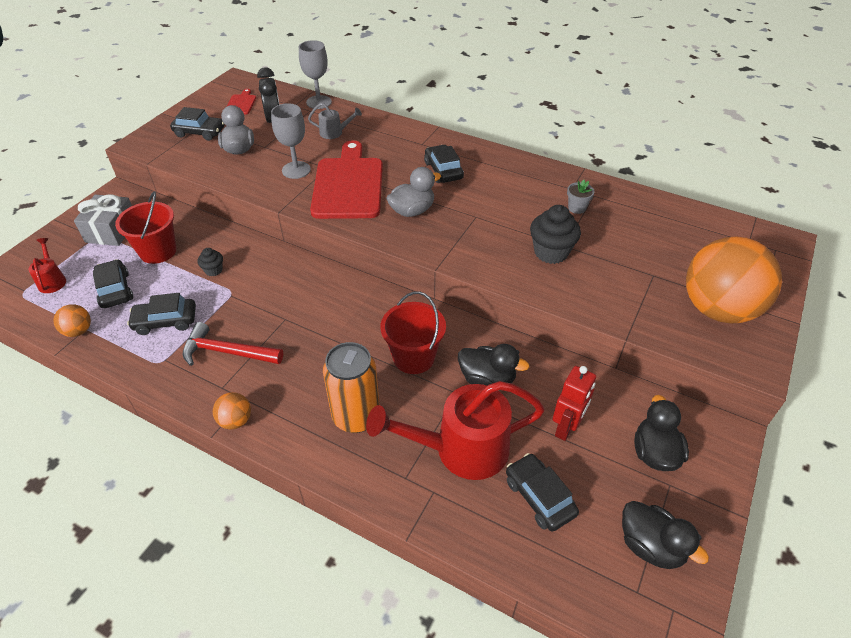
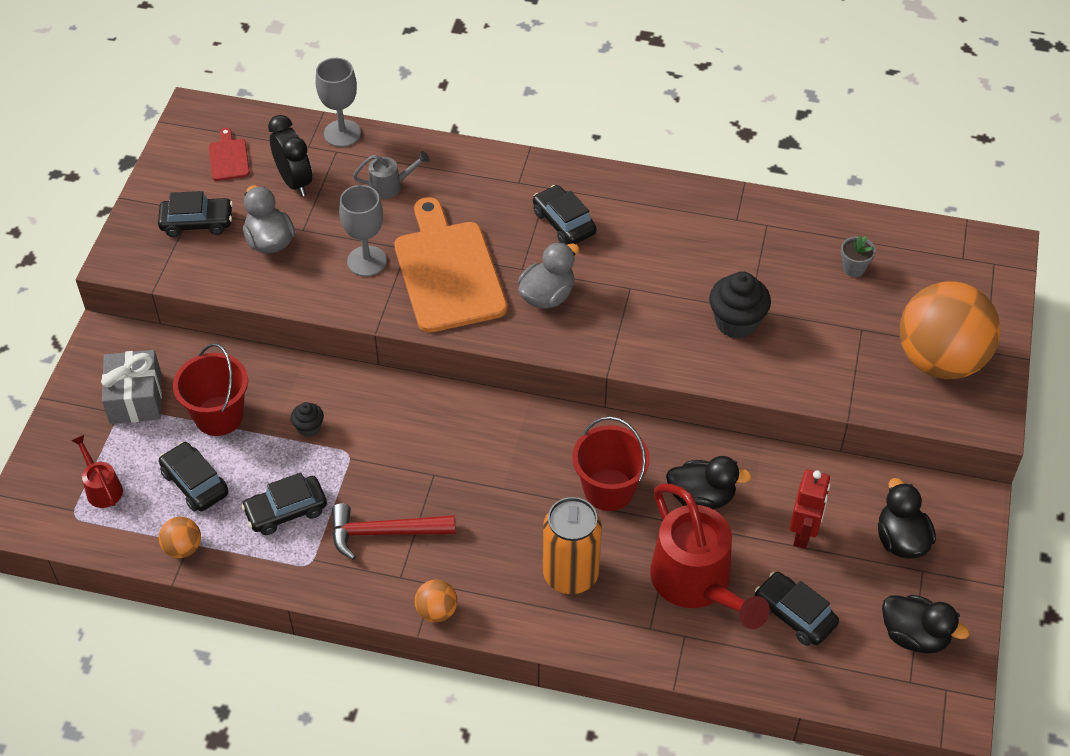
camera: 15 degrees left, 5 degrees up
(348, 185) = (448, 271): red cutting board -> orange cutting board
(460, 449) = (697, 585): red watering can -> red watering can turned 90 degrees counterclockwise
(577, 208) = (750, 249): grey flower pot -> grey flower pot (853, 268)

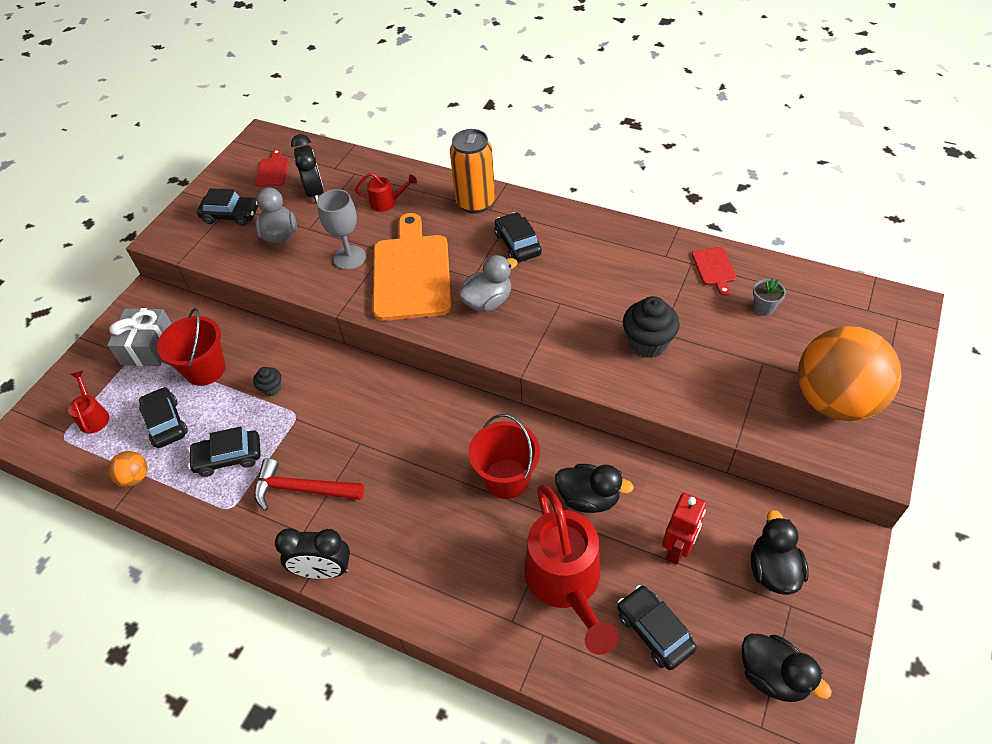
camera: 15 degrees right, 0 degrees up
(342, 133) = (363, 161): grey goblet -> none
(391, 186) = (387, 202): grey watering can -> red watering can
(436, 611) = (323, 571): orange ball -> black clock
(570, 575) = (451, 555): orange can -> orange can (475, 203)
(793, 228) = (714, 268): none -> red cutting board

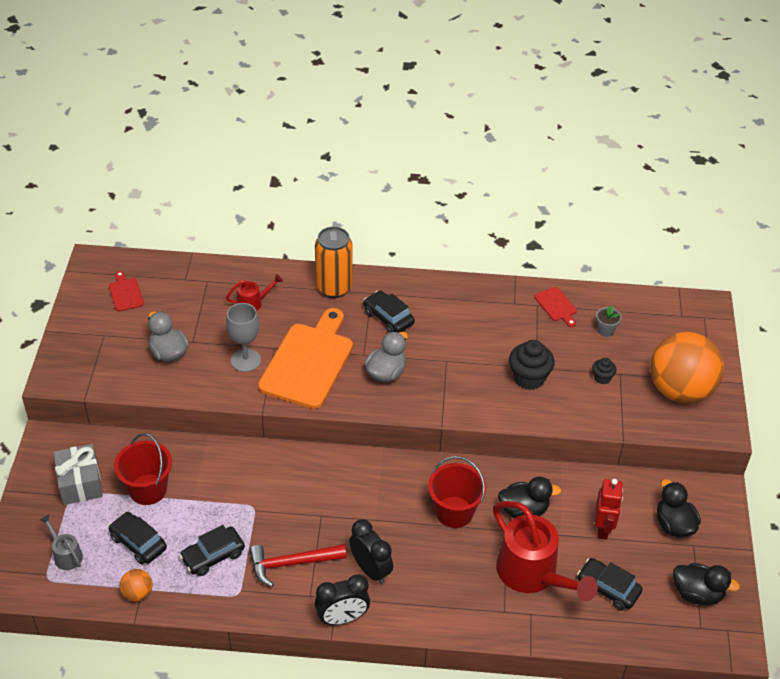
camera: 25 degrees left, 5 degrees down
(93, 416) = (65, 554): red watering can -> grey watering can
(231, 215) = (110, 344): black car -> none
(271, 388) = (219, 491): black cupcake -> black cupcake (602, 378)
(315, 192) = (179, 306): black clock -> black clock (370, 569)
(411, 273) = (308, 362): orange cutting board -> orange cutting board turned 45 degrees clockwise

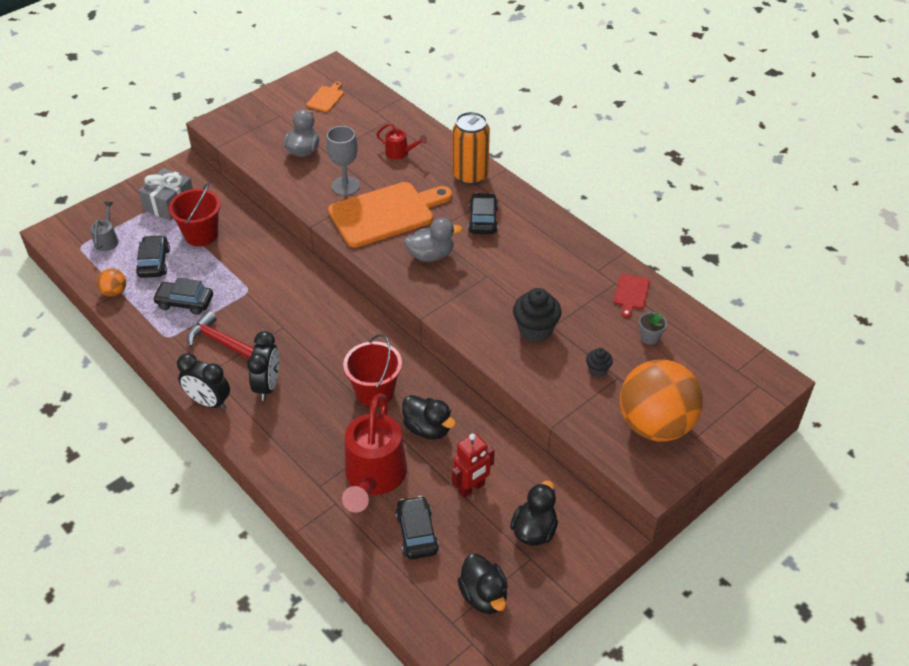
camera: 45 degrees right, 0 degrees up
(125, 293) = (326, 98): red cutting board -> orange cutting board

